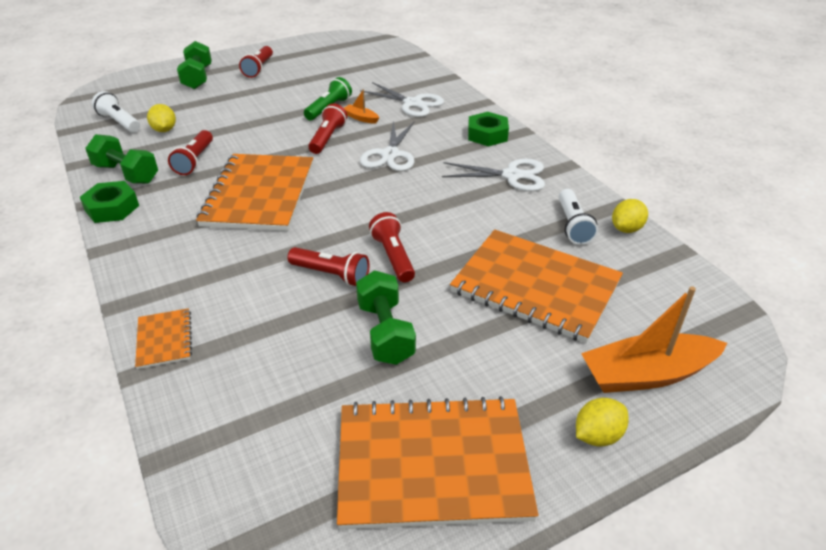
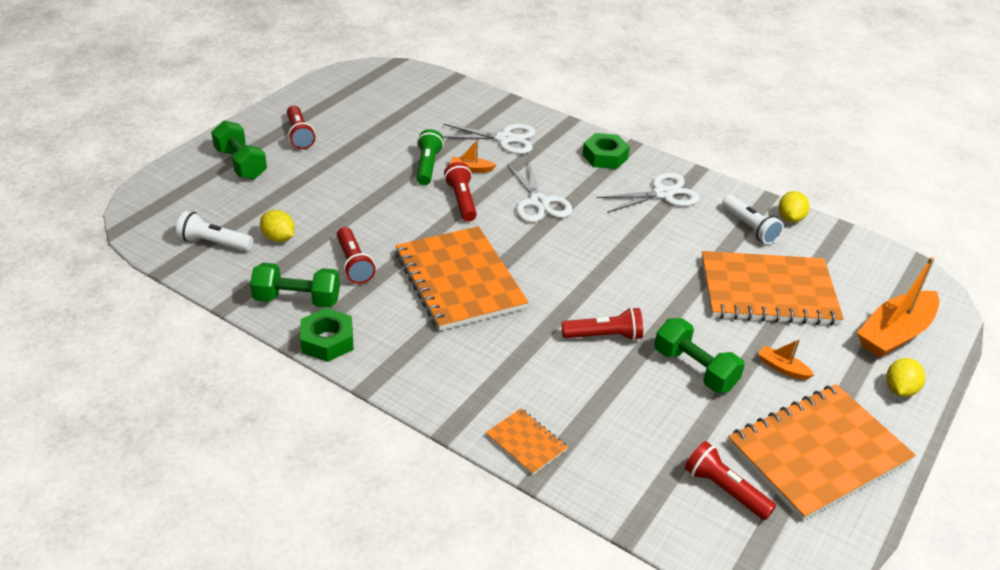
camera: 30 degrees left, 0 degrees up
(393, 257) = (638, 302): red flashlight -> red flashlight (724, 489)
(478, 363) = (782, 368): none -> orange boat

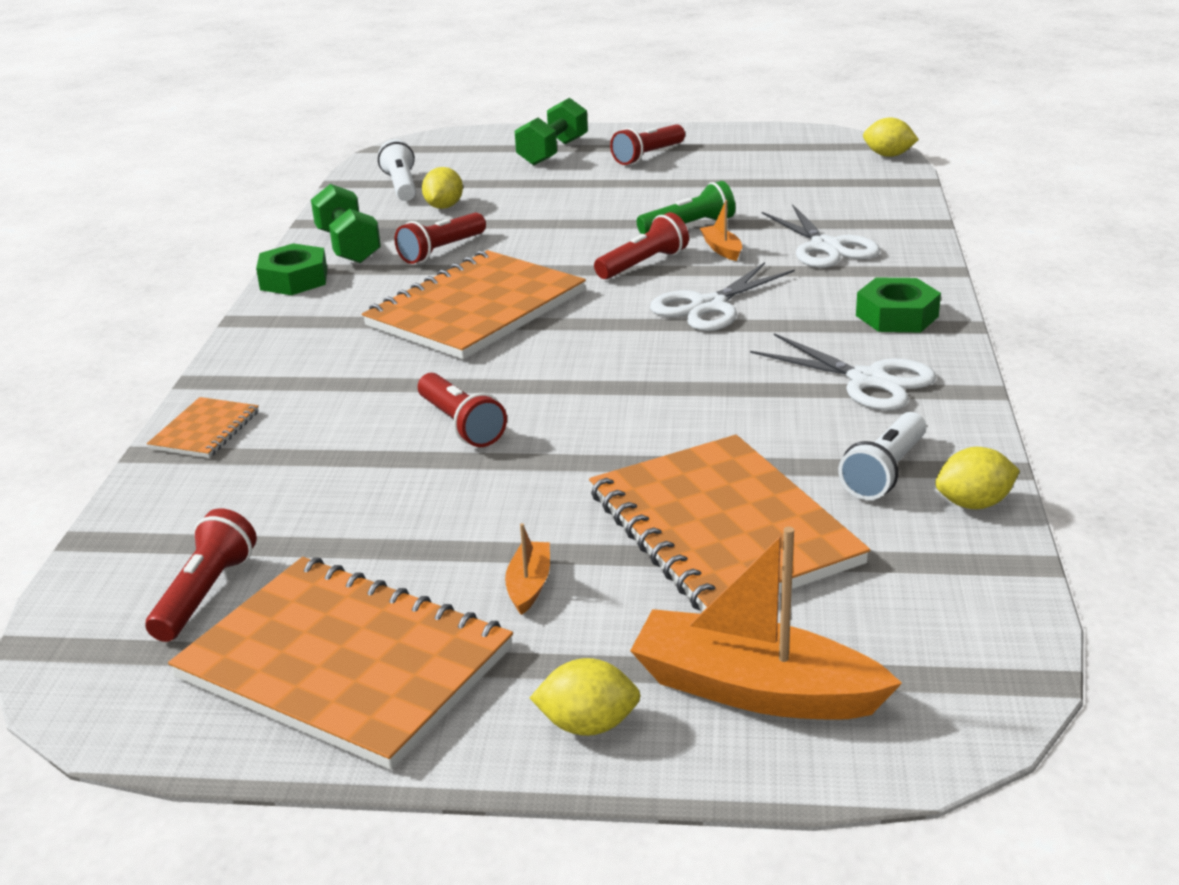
camera: 65 degrees right, 10 degrees down
(407, 69) = (888, 155): none -> yellow lemon
(694, 369) = (453, 509): green dumbbell -> none

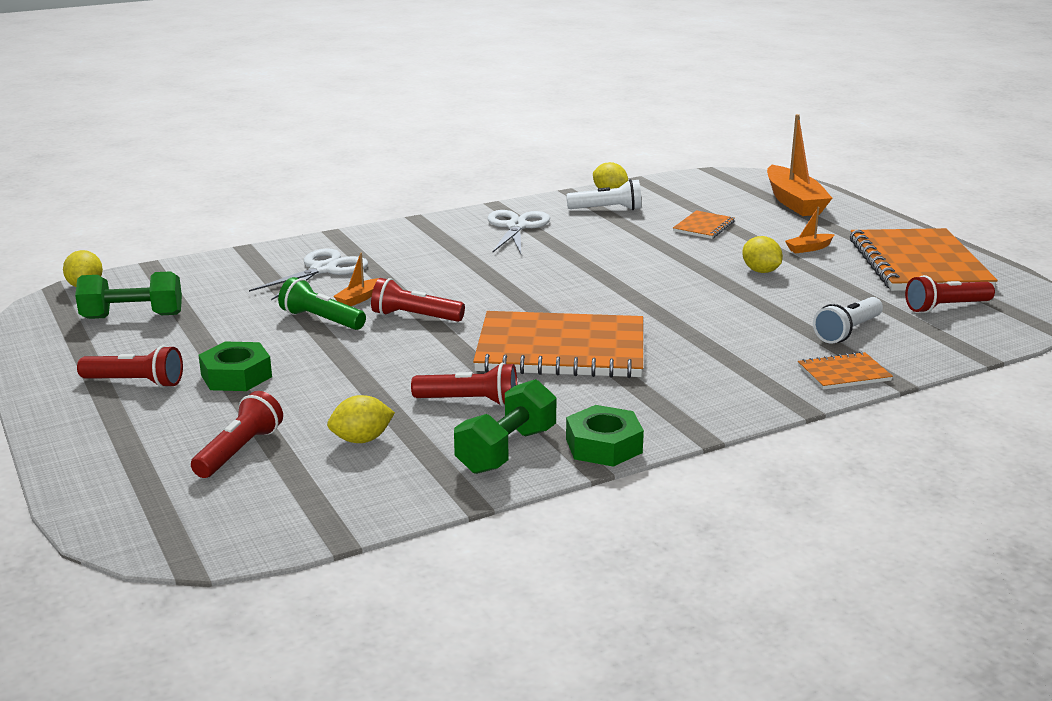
camera: 125 degrees left, 5 degrees down
(401, 186) = (318, 488): white flashlight -> white flashlight (847, 331)
(460, 425) = (712, 303): red flashlight -> red flashlight (239, 451)
(553, 152) = (146, 436): green dumbbell -> green dumbbell (132, 316)
(588, 725) = (861, 219): yellow lemon -> yellow lemon (760, 271)
(709, 306) = (465, 281): white scissors -> none
(723, 528) = (703, 227): orange notebook -> orange notebook, size x0.45
(897, 316) = (422, 234): green nut -> green nut (236, 376)

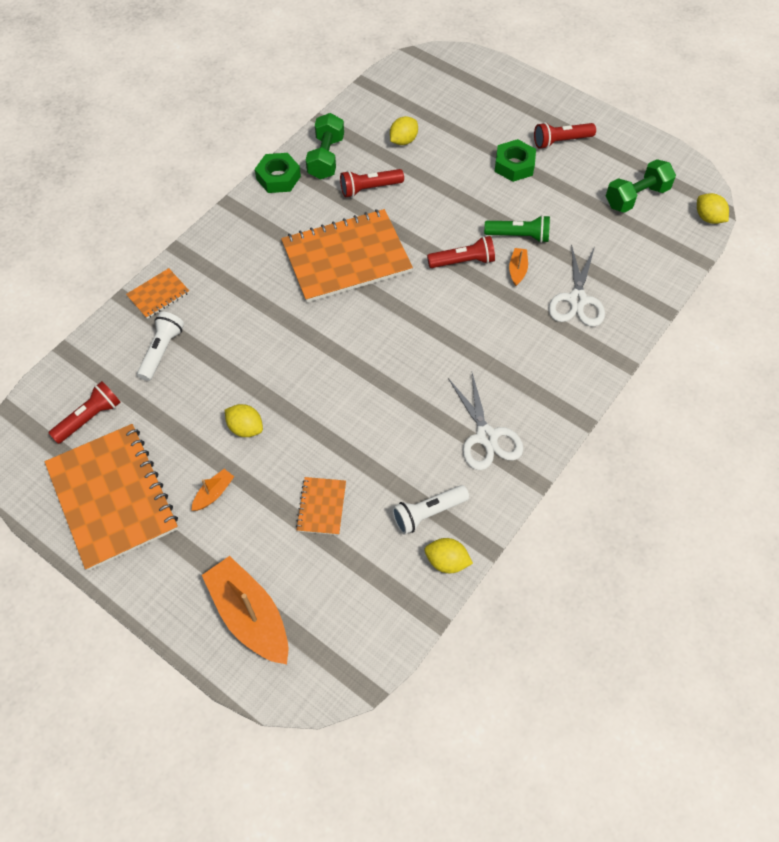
camera: 155 degrees right, 35 degrees up
(239, 451) = (455, 113): red flashlight -> none

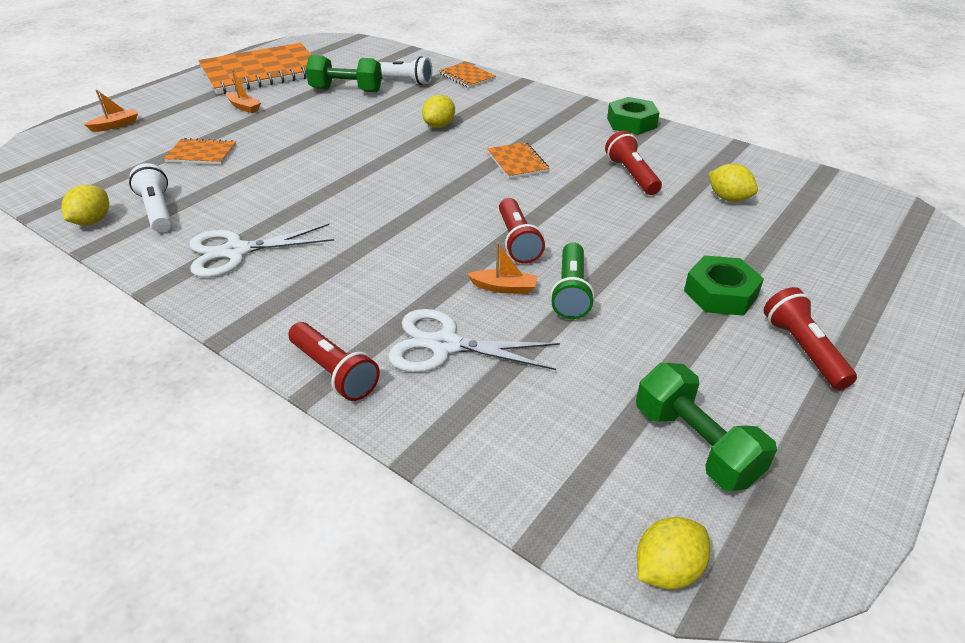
camera: 90 degrees right, 20 degrees down
(89, 418) = (340, 60): red flashlight -> red flashlight (334, 372)
(245, 428) = (306, 117): yellow lemon -> yellow lemon (439, 126)
(250, 615) = (116, 125): orange boat -> orange boat, size x0.46
(326, 157) = (674, 148): green dumbbell -> green dumbbell (346, 90)
(346, 258) = (517, 162): orange notebook -> orange notebook, size x0.45

